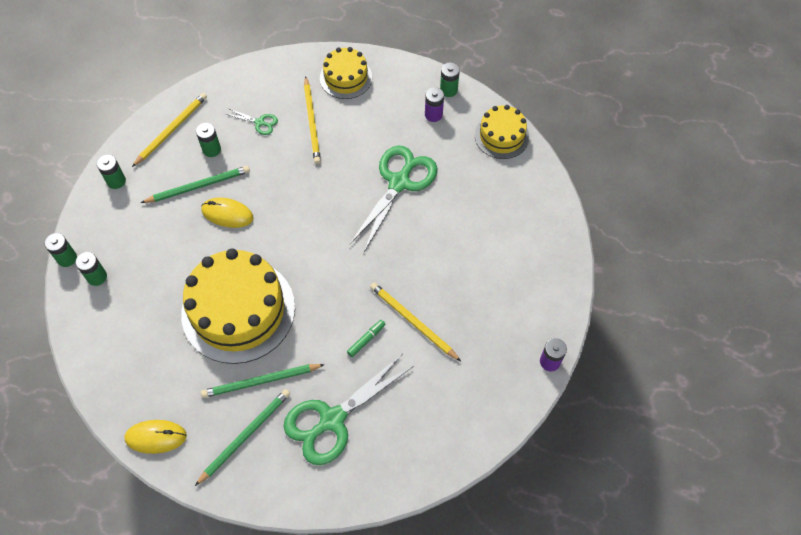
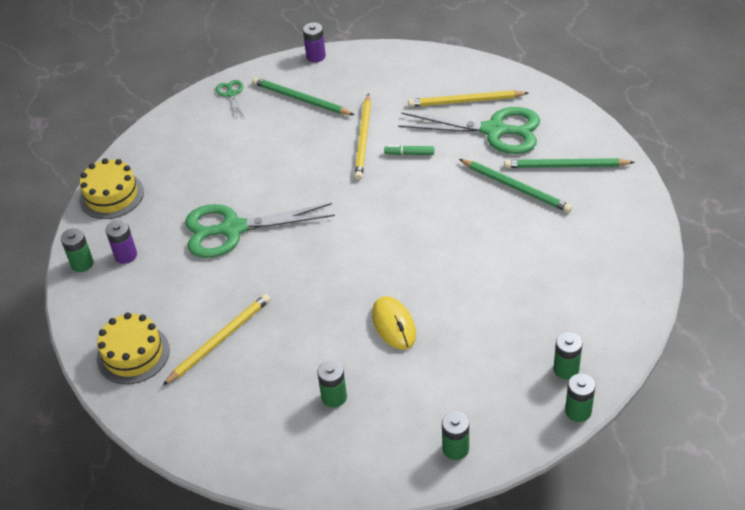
camera: 125 degrees left, 15 degrees down
(156, 437) = (634, 213): yellow mouse -> none
(171, 130) = (344, 454): yellow pencil -> yellow pencil (465, 101)
(198, 186) = (387, 372): green pencil -> green pencil (300, 99)
(238, 310) = (476, 245): yellow cake -> none
(260, 122) = (260, 383): green scissors -> green scissors (231, 94)

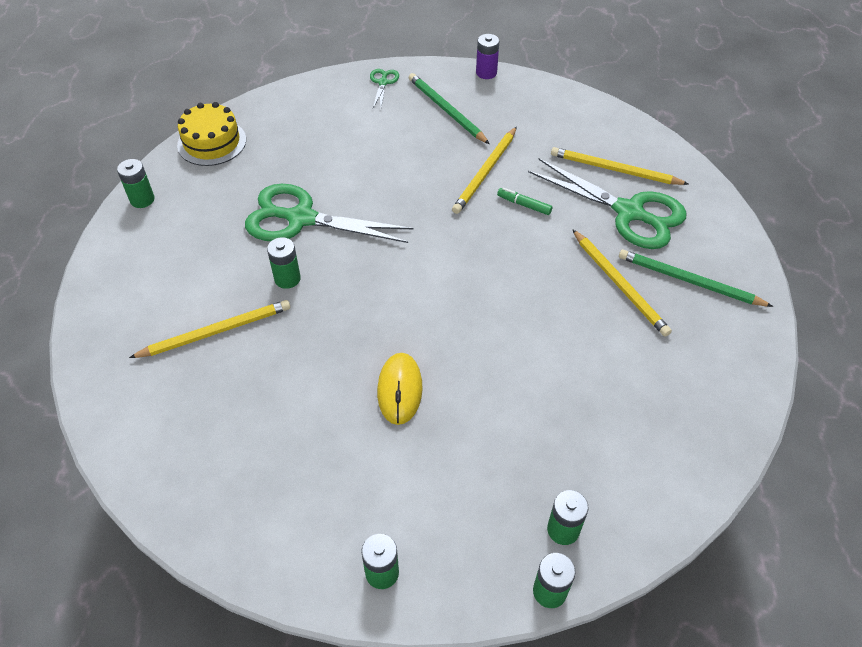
camera: 20 degrees right, 5 degrees up
(126, 255) = (186, 207): purple battery -> none
(133, 354) = (126, 311): yellow cake -> none
(334, 397) = (289, 447): green battery -> green battery (287, 278)
(516, 187) = (619, 284): green pencil -> yellow pencil

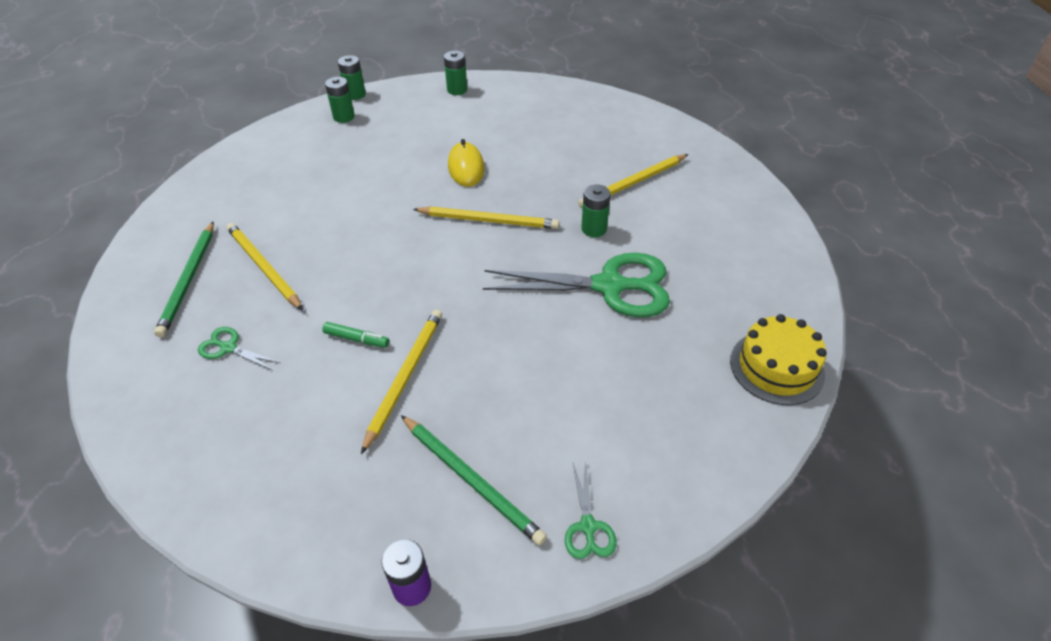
camera: 170 degrees right, 5 degrees down
(142, 199) = (795, 282): green battery -> none
(614, 170) = (229, 408): yellow pencil -> yellow pencil (489, 220)
(629, 212) = (228, 348): green scissors -> green scissors, size x0.44
(689, 281) = (189, 280): green pencil -> green pencil turned 75 degrees clockwise

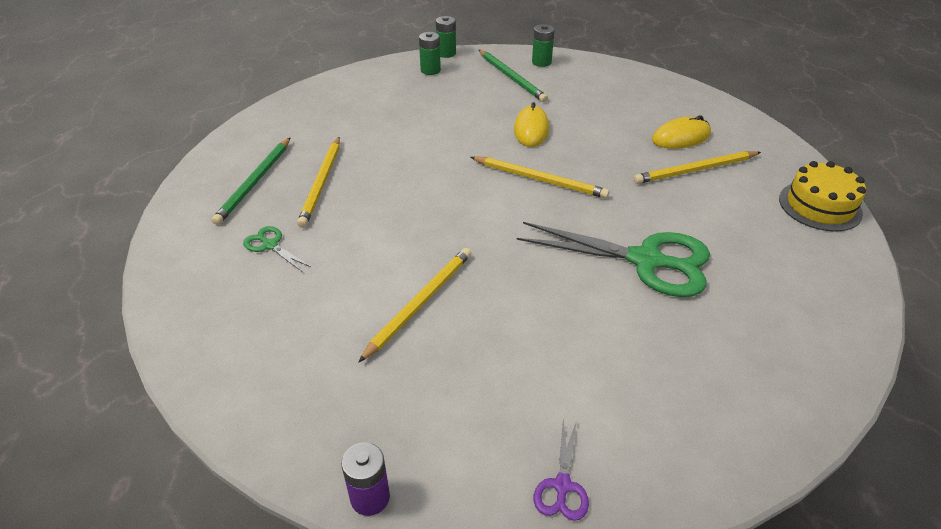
camera: 15 degrees right, 5 degrees down
(263, 267) = (321, 183): yellow pencil -> yellow pencil turned 150 degrees counterclockwise
(356, 339) = (385, 260): green marker -> none
(471, 480) = (456, 412): green pencil -> green pencil (511, 78)
(588, 526) = (562, 485): green scissors -> purple scissors
(594, 229) = (643, 205): green battery -> none
(612, 151) = (681, 137): none -> yellow mouse
(776, 367) = (810, 375): yellow cake -> yellow cake (820, 206)

